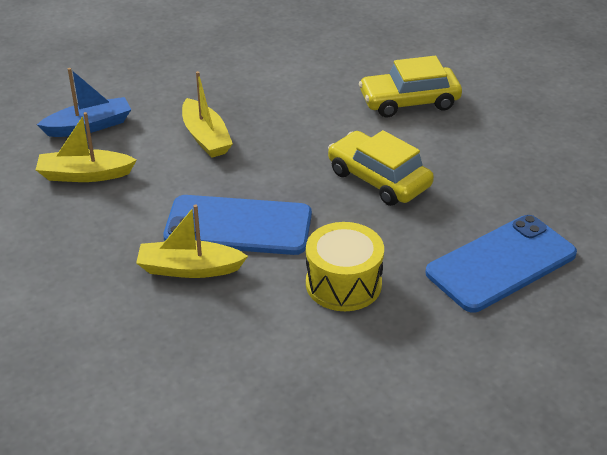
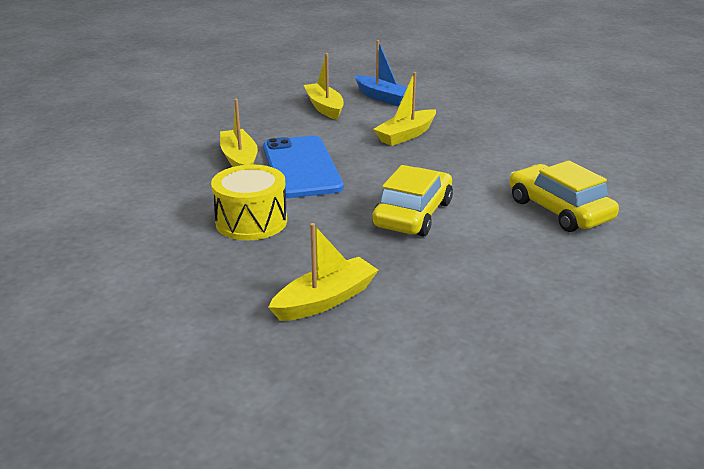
camera: 70 degrees right, 10 degrees down
(501, 263) = (325, 300): blue phone -> yellow boat

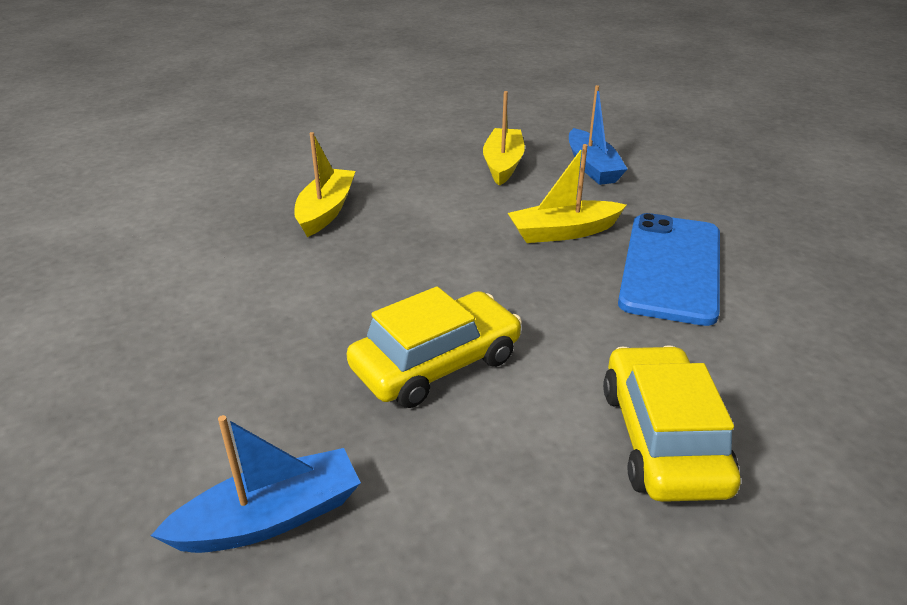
camera: 30 degrees right, 5 degrees up
(251, 221) = (238, 303): yellow drum -> none
(301, 167) = (381, 242): blue phone -> blue phone (671, 267)
(325, 300) = (176, 462): yellow boat -> none
(412, 302) = (270, 518): none -> blue boat

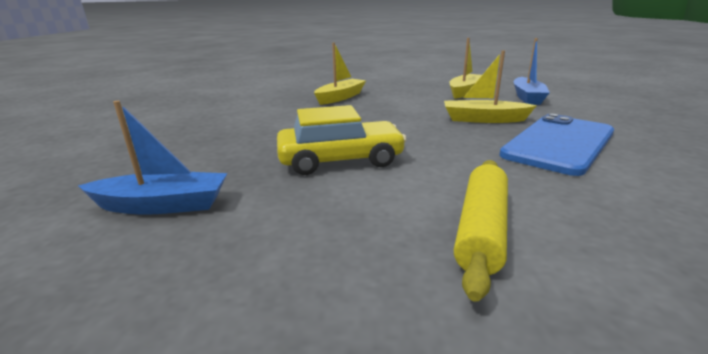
camera: 25 degrees right, 10 degrees down
(662, 438) = (482, 229): yellow car -> yellow rolling pin

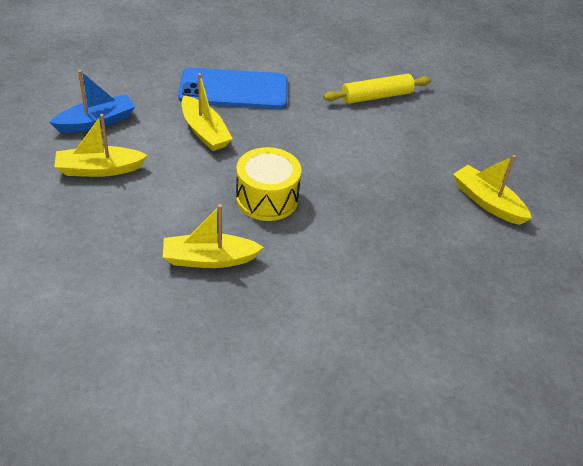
camera: 135 degrees left, 20 degrees up
(163, 205) = (487, 202): blue boat -> yellow boat
(340, 160) = (363, 169): yellow car -> none
(366, 118) = (267, 198): none -> yellow drum

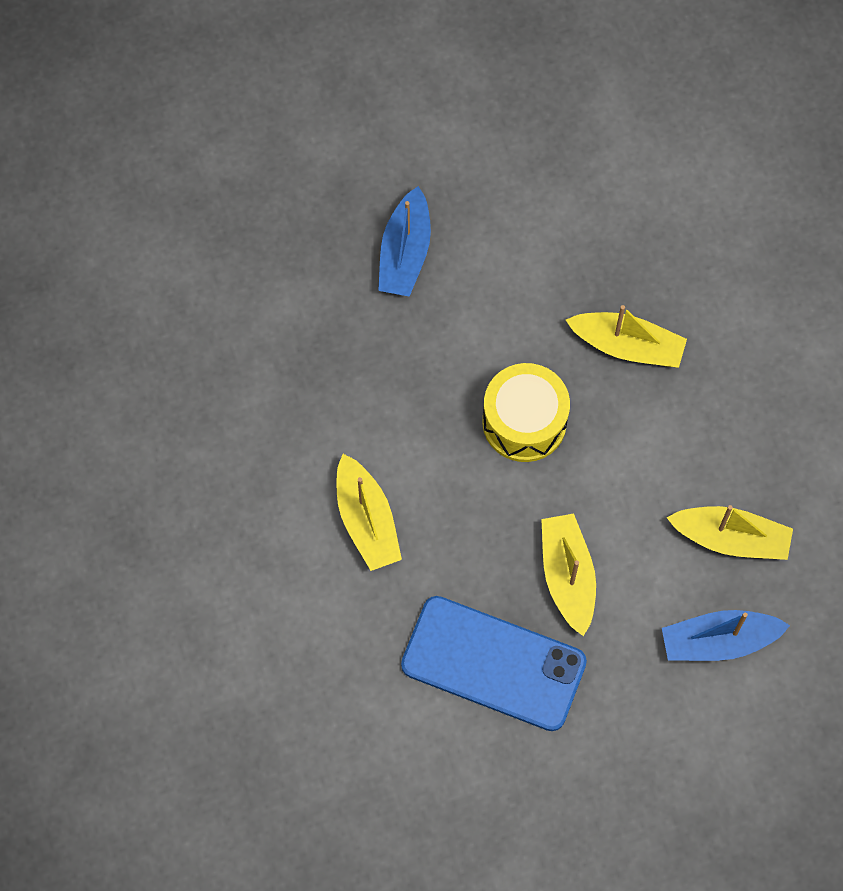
camera: 155 degrees left, 25 degrees up
(376, 96) = (275, 586): yellow rolling pin -> none
(407, 277) = (405, 253): none -> blue boat
(487, 202) = (237, 333): yellow boat -> yellow boat (367, 520)

